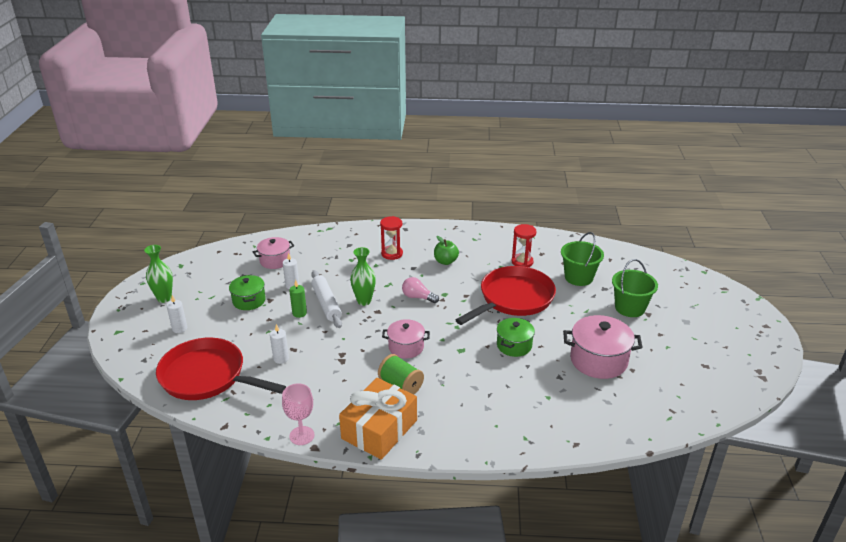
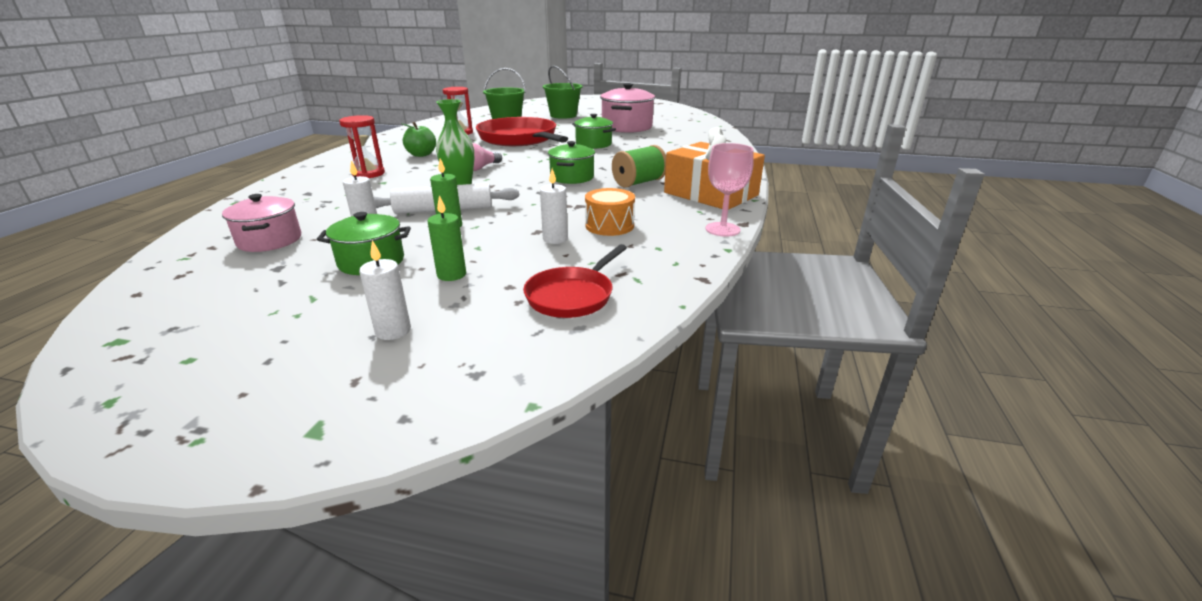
camera: 80 degrees left, 5 degrees down
(164, 298) = (241, 358): green vase -> none
(207, 376) = (572, 296): red pan -> red pan, size x0.54
(233, 331) = (451, 275): none -> green candle
(304, 379) = (609, 226): none -> orange drum
(406, 347) = (572, 177): pink pot -> green pot

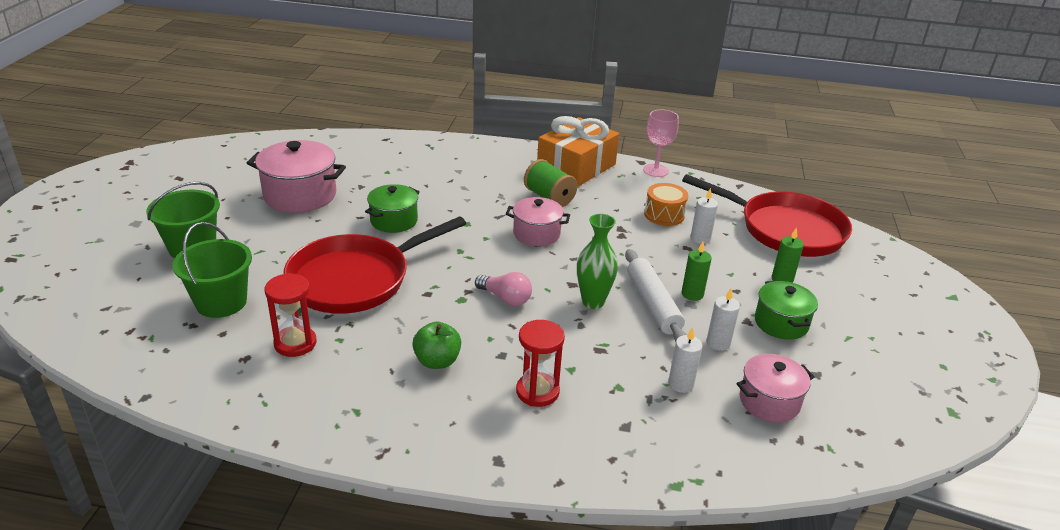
camera: 95 degrees left, 5 degrees up
(393, 331) = (863, 291): white candle -> white candle (680, 384)
(572, 177) = (536, 234): green pot -> pink pot
(572, 296) = (785, 229): red pan -> red pan, size x1.86

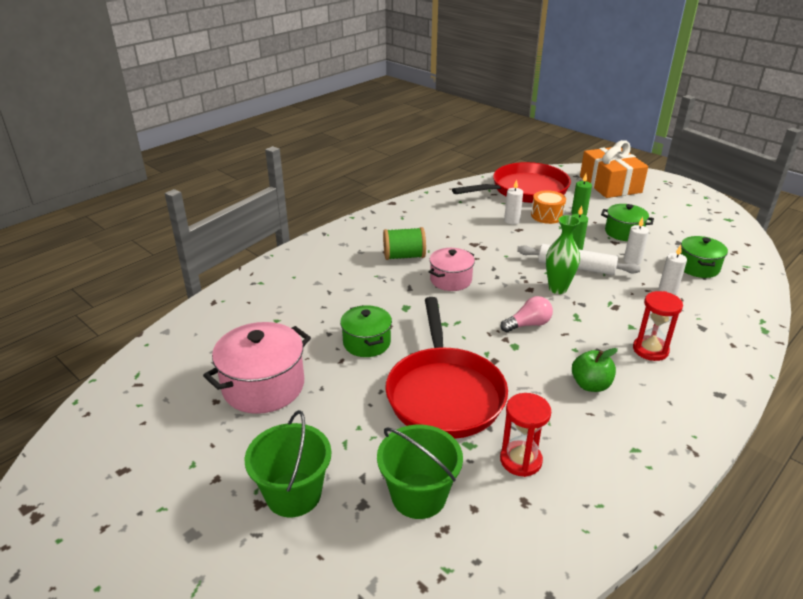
camera: 55 degrees left, 0 degrees up
(576, 167) = (371, 229): orange gift -> orange gift (610, 184)
(655, 170) = (410, 202): pink goblet -> none
(664, 215) = (471, 221): orange drum -> orange drum (547, 215)
(769, 401) = (698, 267): pink pot -> green pot

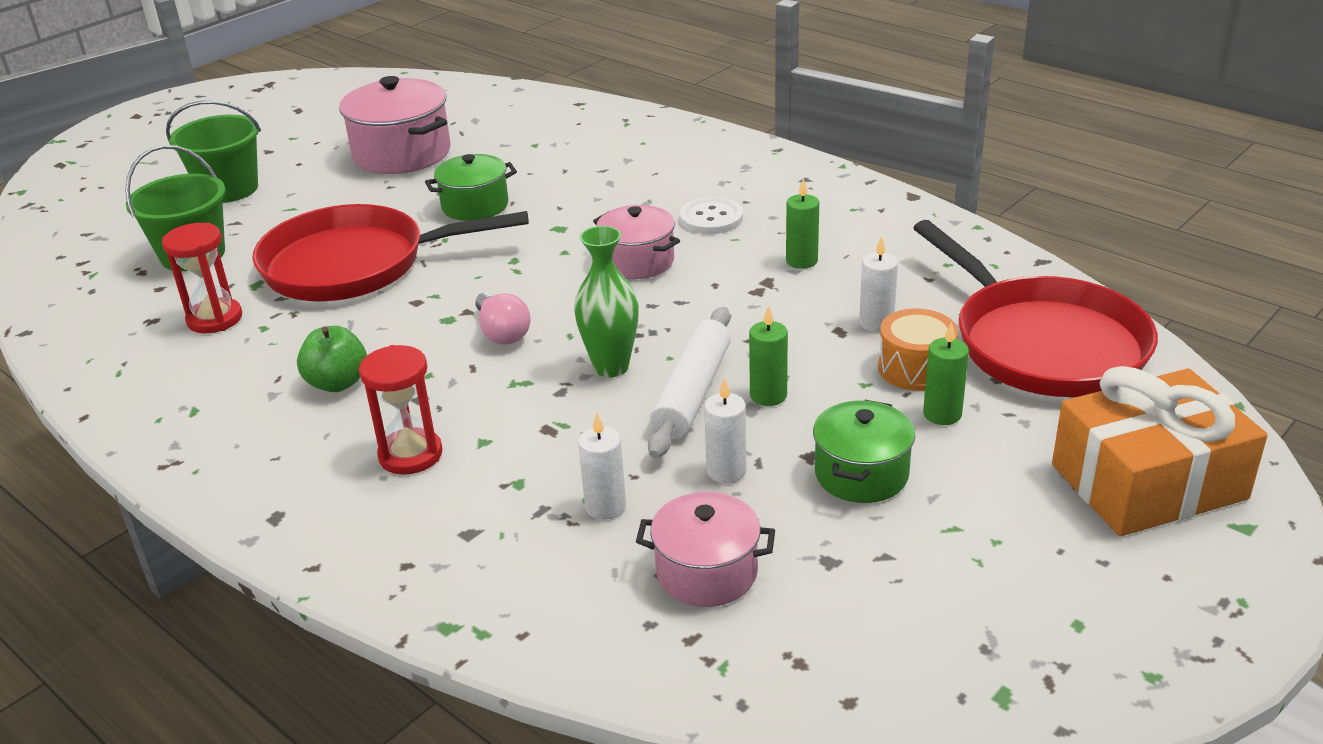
camera: 90 degrees right, 0 degrees up
(404, 256) = (711, 218): green spool -> white button
(454, 234) = (801, 261): none -> green candle
(698, 267) = (707, 572): green pot -> pink pot

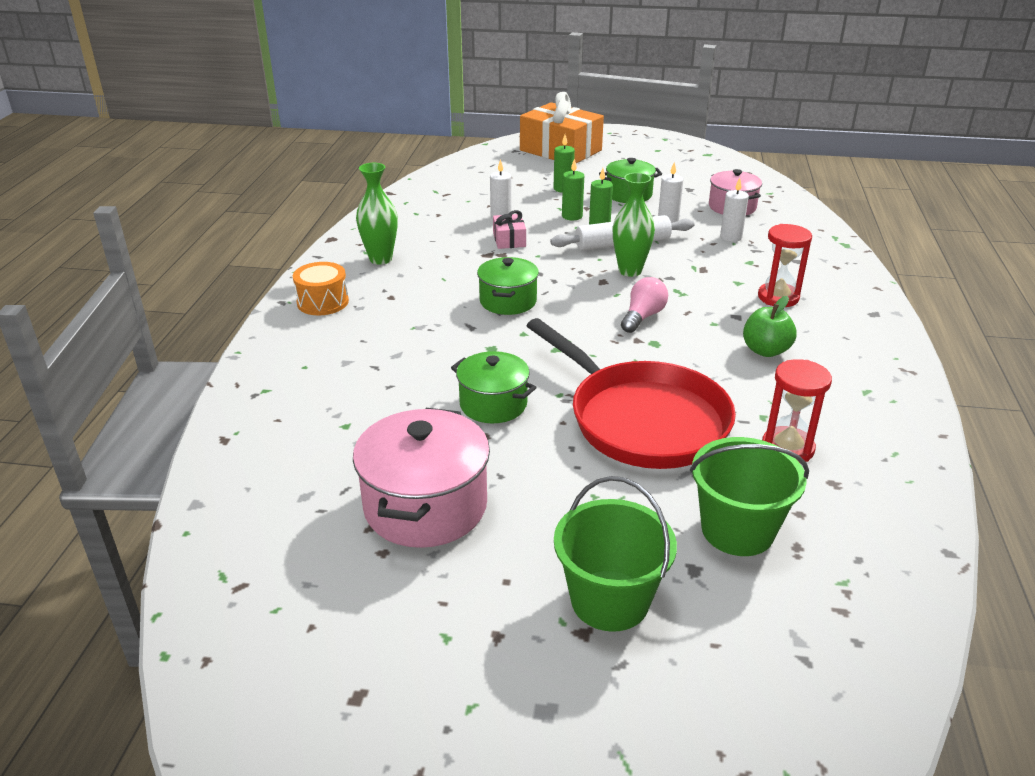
camera: 125 degrees left, 0 degrees up
(638, 261) = (508, 301): pink pot -> green pot
(711, 218) = (422, 294): white button -> none
(794, 308) = (509, 240): none -> pink gift
(801, 261) = (452, 251): green candle -> green candle (572, 216)
(824, 213) = (380, 259): none -> green vase
(915, 368) = (532, 200): orange drum -> orange drum (323, 302)
(1042, 343) = (477, 180): red pan -> none

